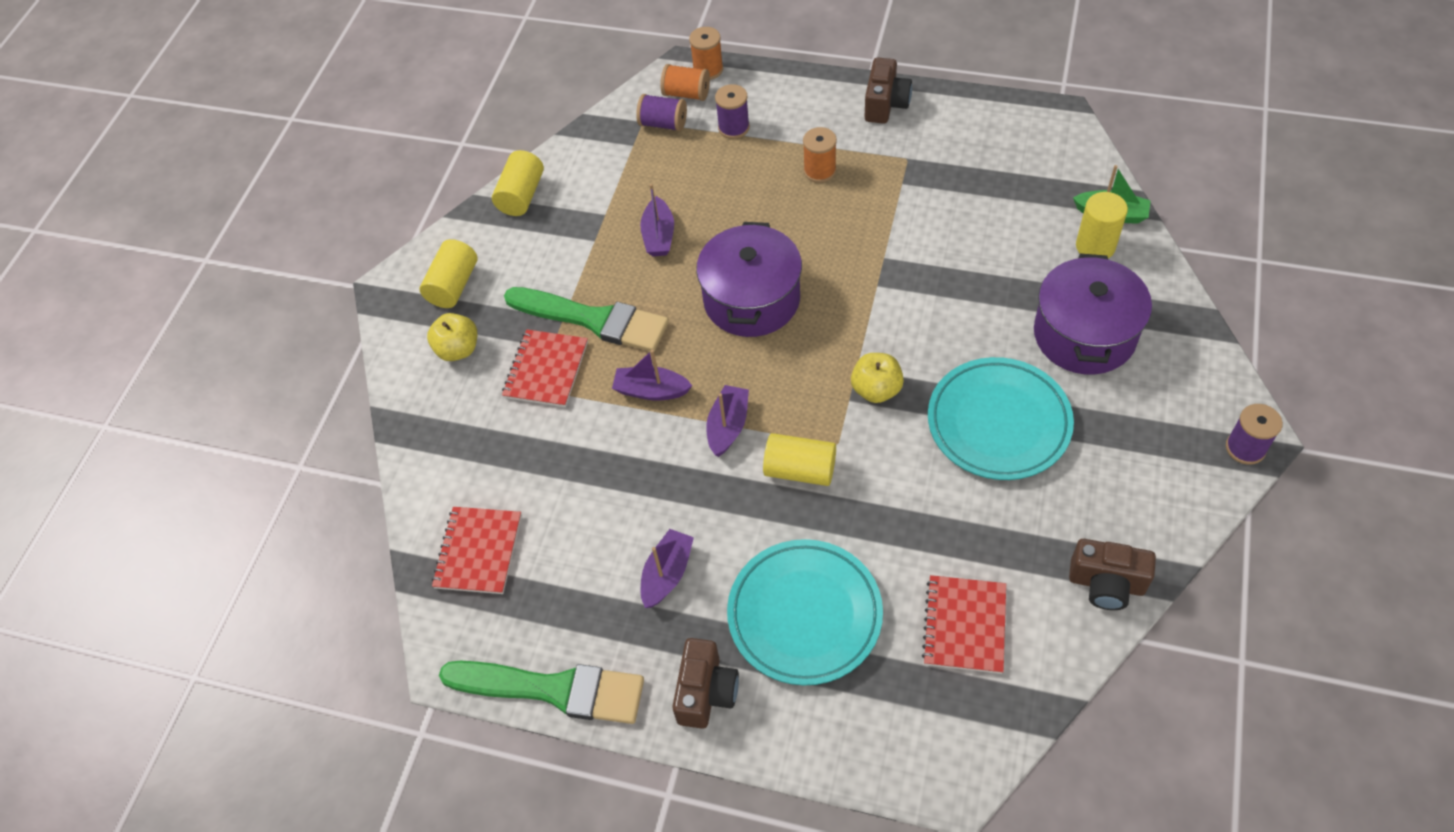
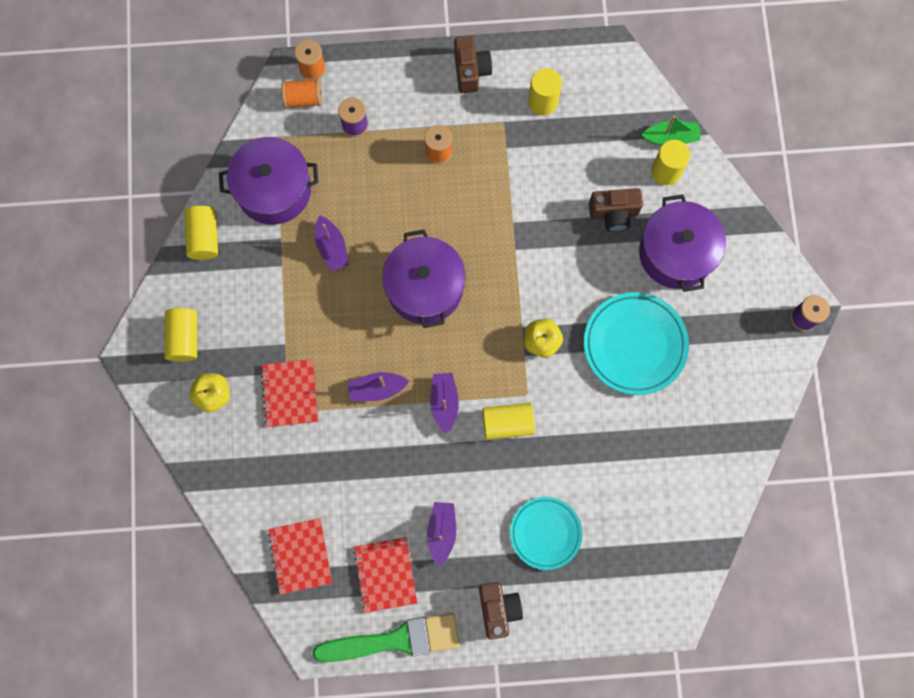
camera: 25 degrees left, 20 degrees up
(594, 320) = (310, 339): green brush -> none
(618, 168) = (274, 190): none -> purple pot
(663, 124) = (295, 135): purple spool -> none
(804, 615) = (545, 533): turquoise plate -> turquoise plate, size x0.66
(961, 148) = (543, 102): none -> yellow cylinder
(964, 625) = (652, 508): red notebook -> red notebook (385, 575)
(1106, 584) = (735, 449): brown camera -> brown camera (613, 214)

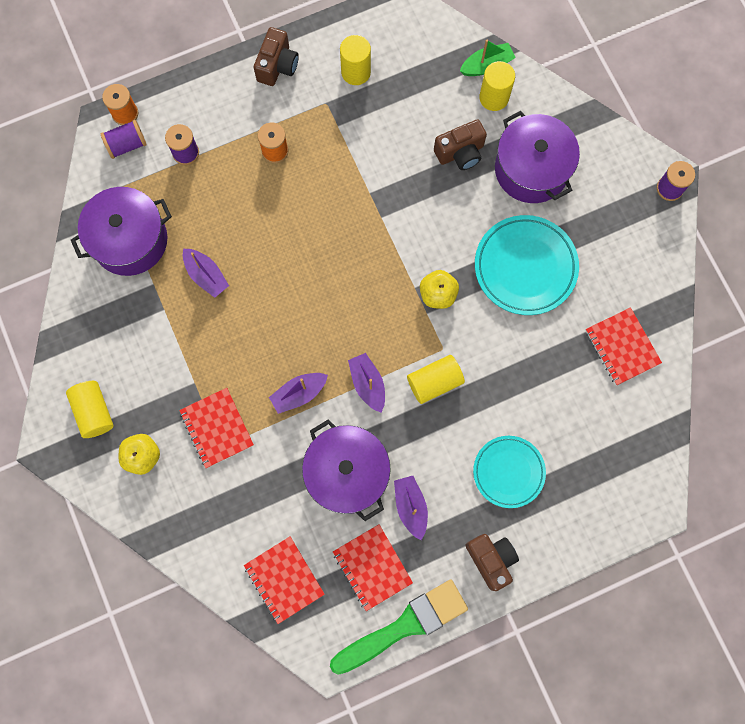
camera: 20 degrees left, 0 degrees up
(204, 237) = (78, 308): yellow cylinder -> none
(303, 99) = (127, 145): orange spool -> purple spool
(425, 287) = (309, 282): purple pot -> purple pot (347, 473)
(471, 71) = (277, 66): brown camera -> brown camera turned 45 degrees clockwise
(699, 454) = (622, 347): none -> red notebook

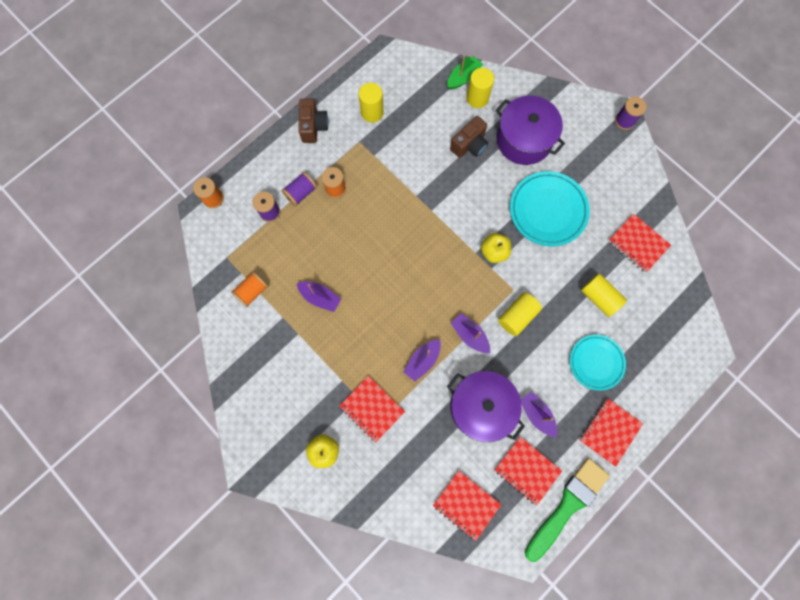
camera: 20 degrees left, 0 degrees up
(94, 412) = (274, 430): yellow cylinder -> yellow cylinder (599, 297)
(127, 145) = (223, 221): purple spool -> purple spool (301, 193)
(130, 240) = (252, 291): purple pot -> orange spool
(491, 559) = (610, 431): brown camera -> red notebook

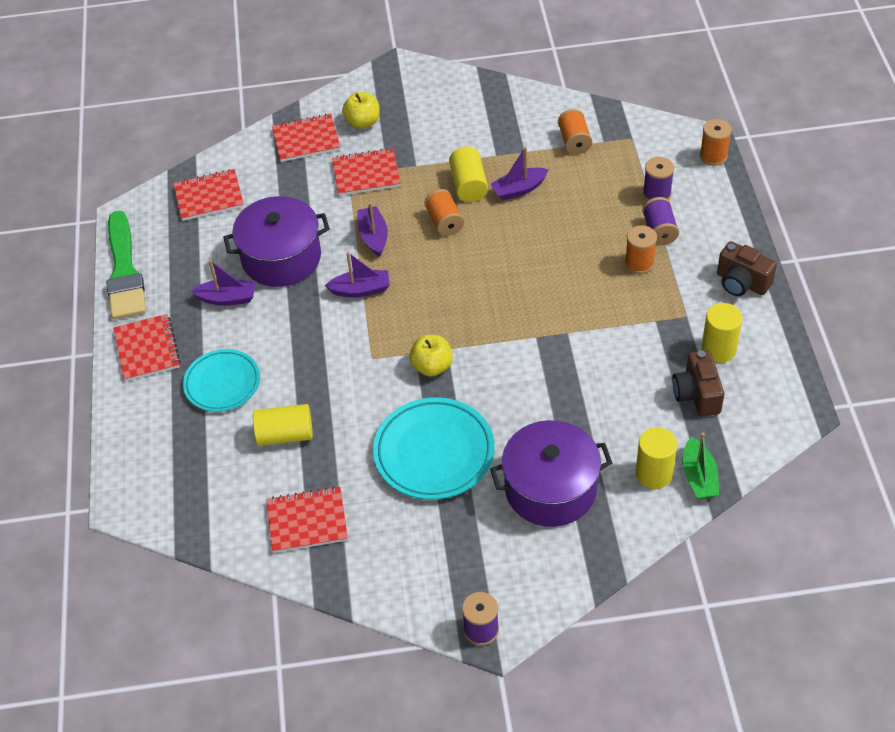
camera: 130 degrees right, 25 degrees down
(379, 324) = (444, 222): none -> orange spool
(469, 145) = (591, 424): brown camera -> brown camera (697, 394)
(517, 316) = (340, 343): yellow cylinder -> yellow cylinder (468, 185)
(527, 470) = (187, 259): red notebook -> red notebook (306, 140)

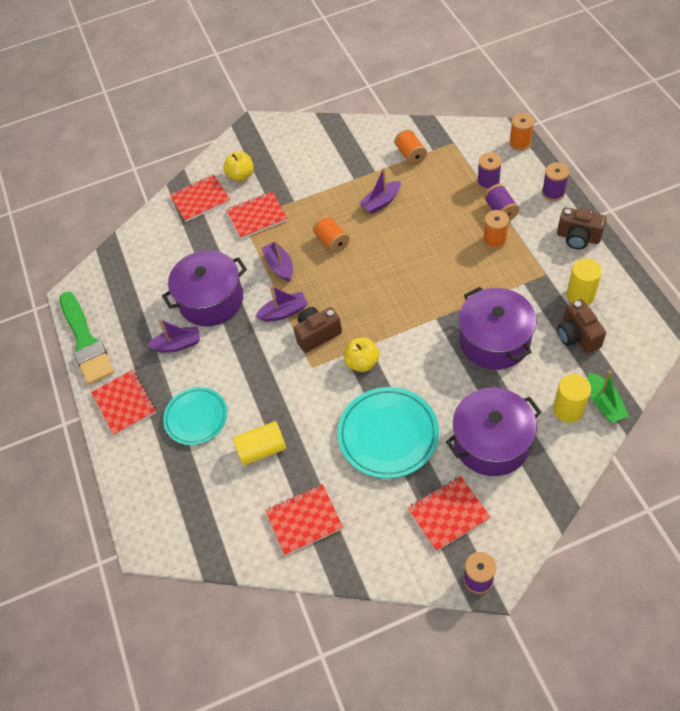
camera: 10 degrees left, 5 degrees up
(209, 197) = (136, 263): red notebook -> red notebook (448, 514)
(391, 323) = (317, 334): none -> brown camera
(468, 185) = (341, 207): yellow cylinder -> none
(596, 377) = (494, 340): none -> purple pot
(731, 223) = (553, 193): none -> purple spool

